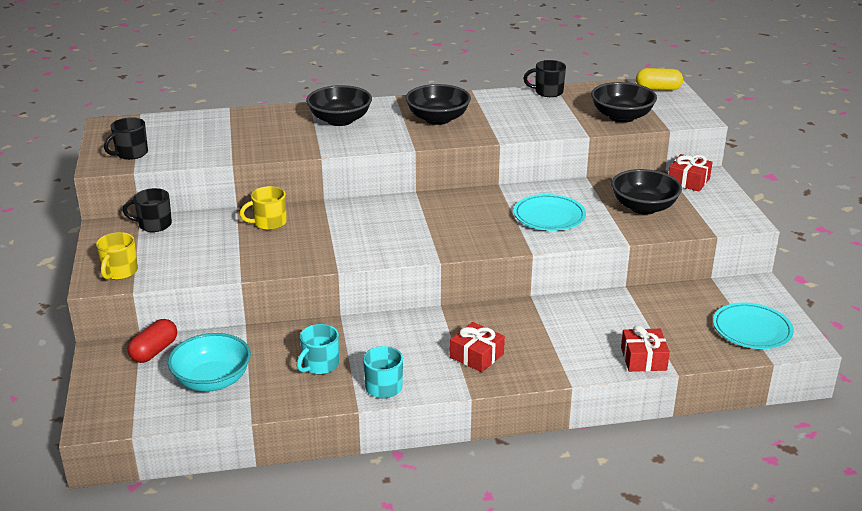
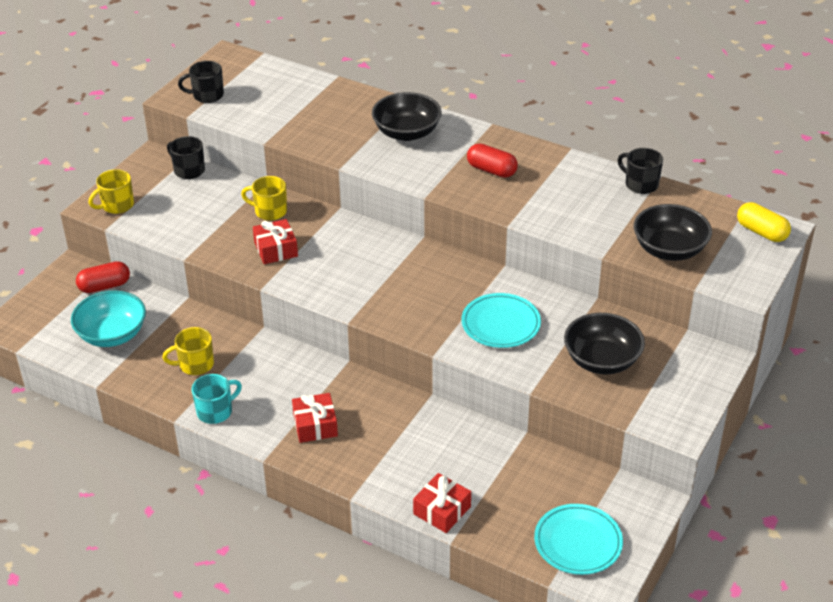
camera: 40 degrees right, 10 degrees up
(320, 365) = (195, 364): turquoise mug -> yellow mug
(438, 119) = (491, 170): black bowl -> red capsule
(688, 181) = (691, 354): red gift -> red gift (276, 249)

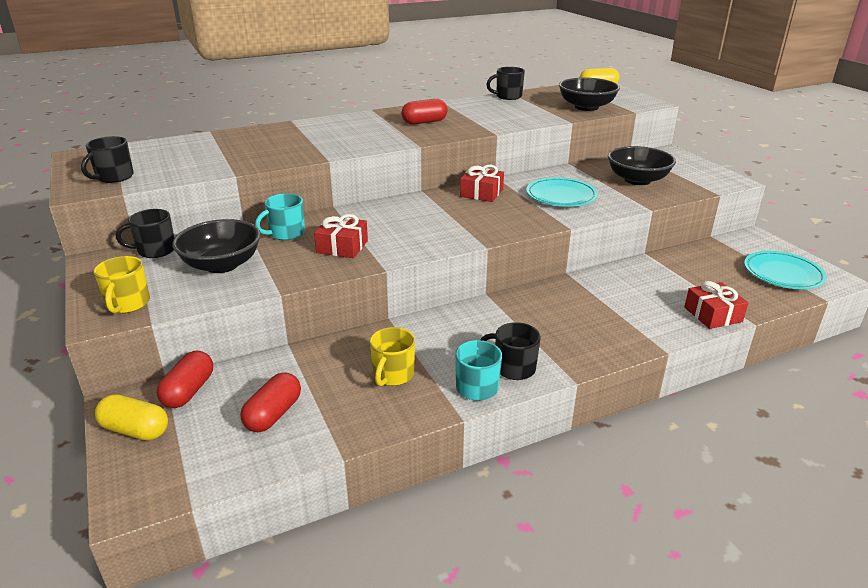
camera: 55 degrees left, 10 degrees down
(56, 289) = (135, 430): none -> yellow capsule
(112, 334) = (273, 414): turquoise bowl -> red capsule
(254, 420) = (513, 368): none -> black mug
(269, 211) = (286, 233): yellow mug -> turquoise mug
(315, 425) = (553, 337): red gift -> red gift (481, 193)
(407, 133) = (330, 131): black bowl -> black bowl (222, 265)

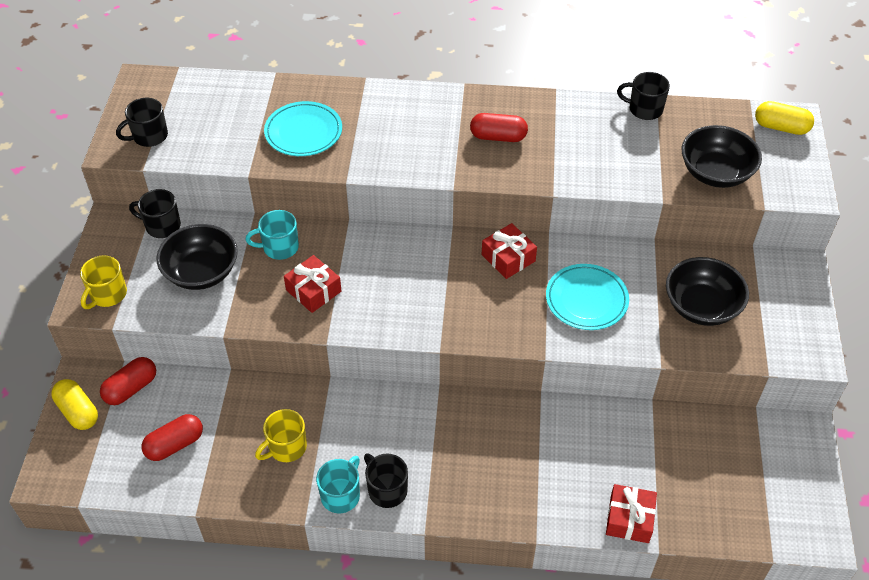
camera: 30 degrees right, 20 degrees up
(783, 274) = (769, 502): turquoise plate -> turquoise plate (303, 132)

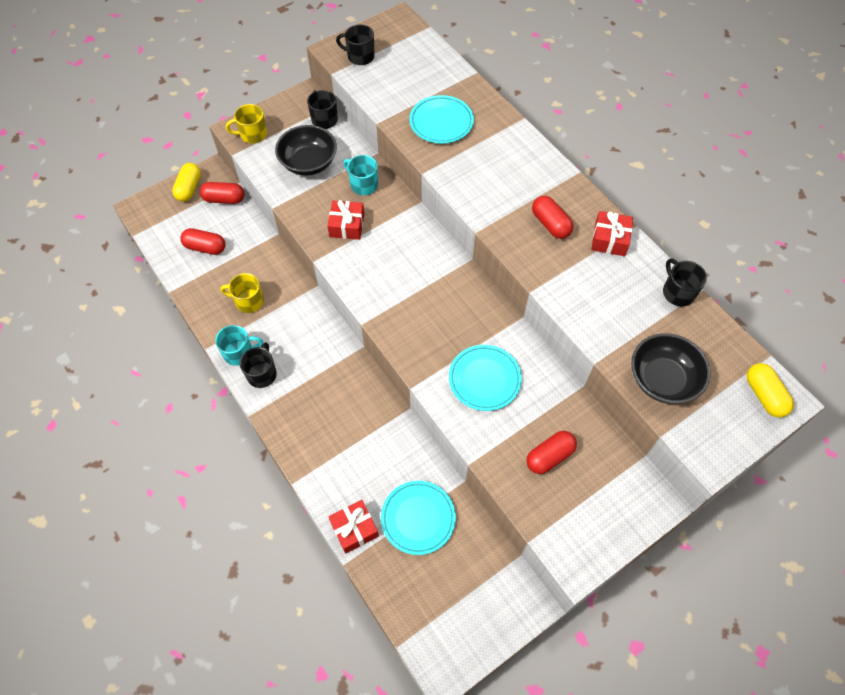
camera: 50 degrees right, 10 degrees up
(508, 258) = (475, 309): red gift -> red gift (609, 239)
(660, 460) = (418, 518): none -> turquoise plate
(701, 306) = (549, 456): black bowl -> red capsule

